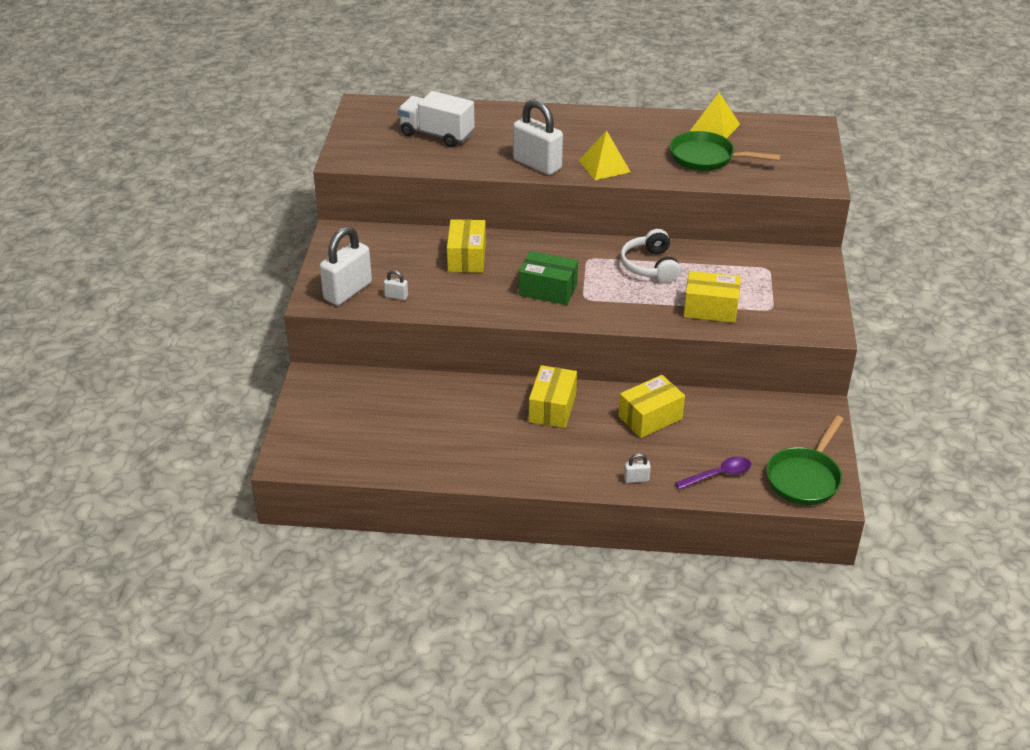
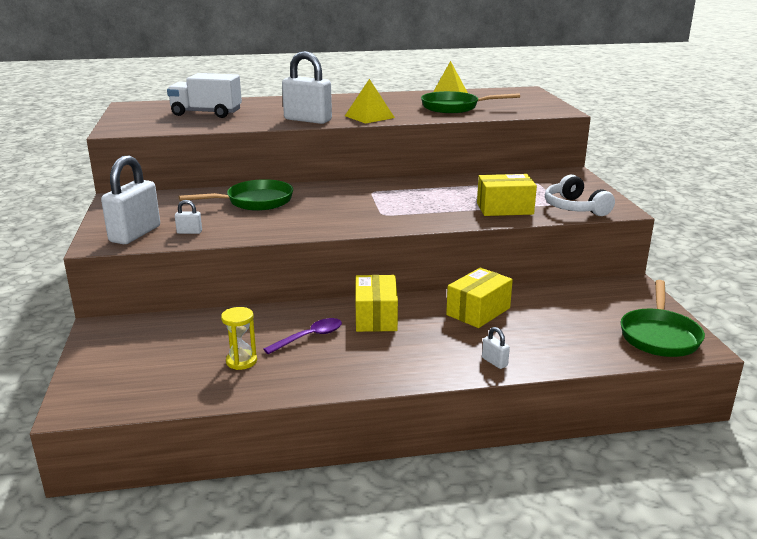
camera: 15 degrees left, 15 degrees down
(421, 438) = (241, 361): none -> yellow hourglass
(467, 258) = (255, 201): yellow box -> green pan
(548, 290) = (344, 213): green box -> none
(636, 479) = (494, 362): white padlock -> white padlock turned 75 degrees clockwise
(650, 266) = (432, 190): white headphones -> white headphones (575, 208)
(718, 475) = (575, 346): purple spoon -> purple spoon (309, 337)

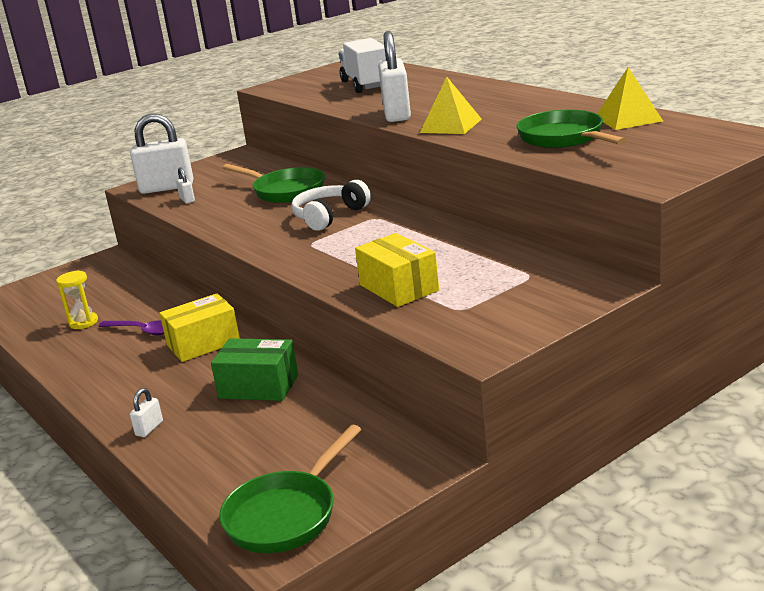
camera: 65 degrees right, 0 degrees up
(478, 311) = (259, 386): yellow box -> green box
(575, 208) = (454, 322): white headphones -> white headphones (329, 216)
(659, 335) = (286, 515): green pan -> green pan turned 45 degrees counterclockwise

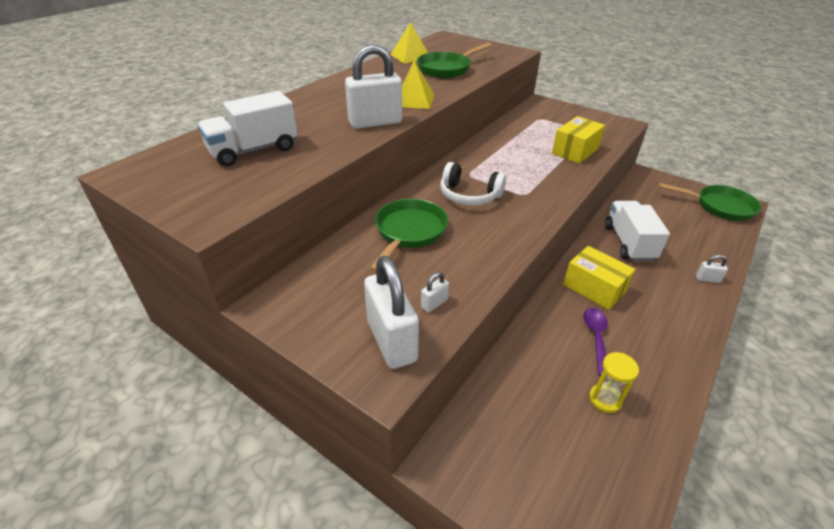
camera: 110 degrees left, 15 degrees up
(259, 386) = (628, 243): green box -> white truck

